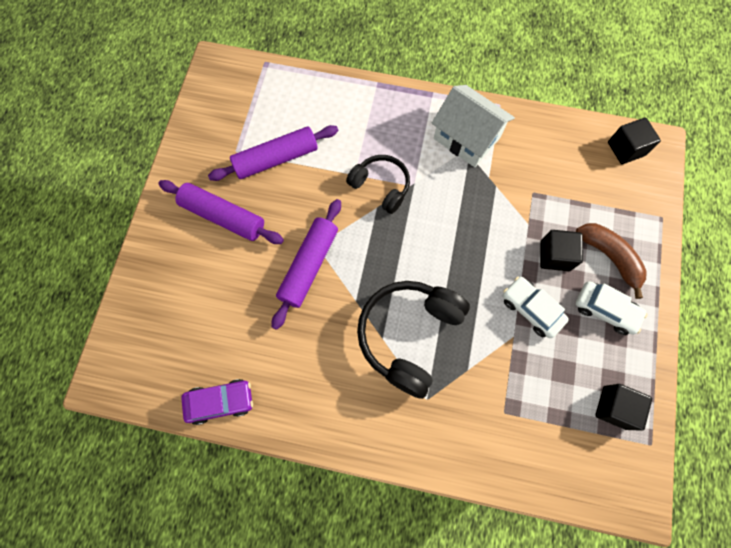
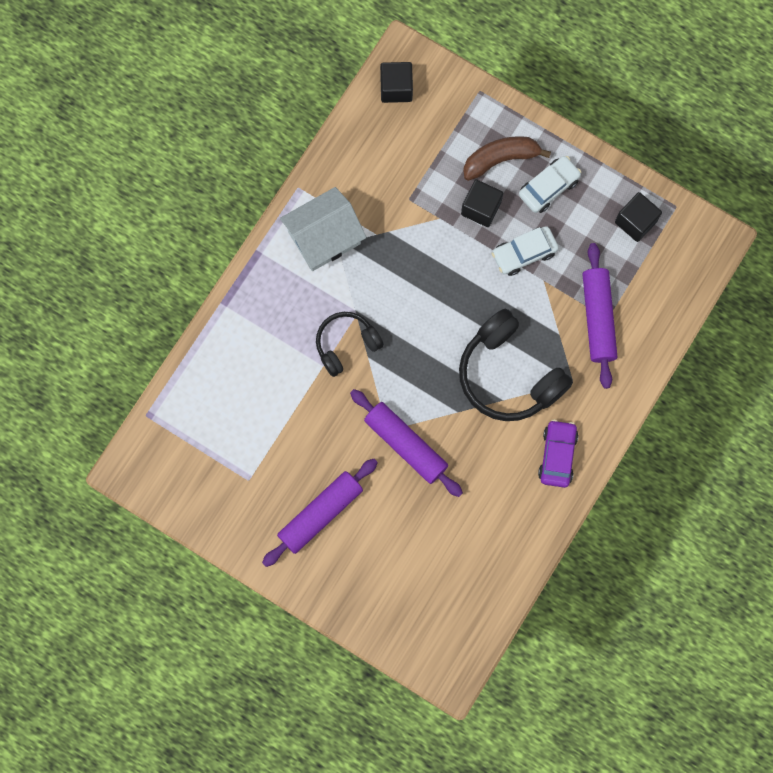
camera: 70 degrees left, 5 degrees up
(220, 402) = (509, 568): purple car -> purple car (557, 455)
(276, 159) = (274, 440): purple rolling pin -> purple rolling pin (598, 318)

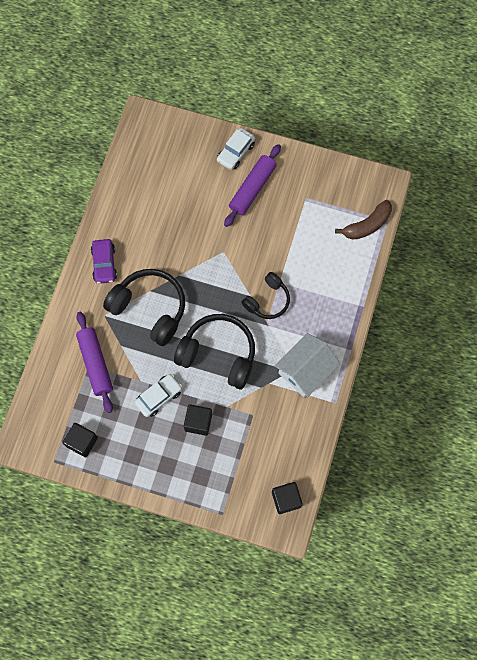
camera: 165 degrees right, 5 degrees down
(405, 445) = (208, 245): purple rolling pin -> none
(432, 289) = (218, 354): none -> black headphones
(501, 159) = (193, 464): brown banana -> brown banana (367, 225)
(549, 187) = (152, 451): white car -> white car (235, 152)

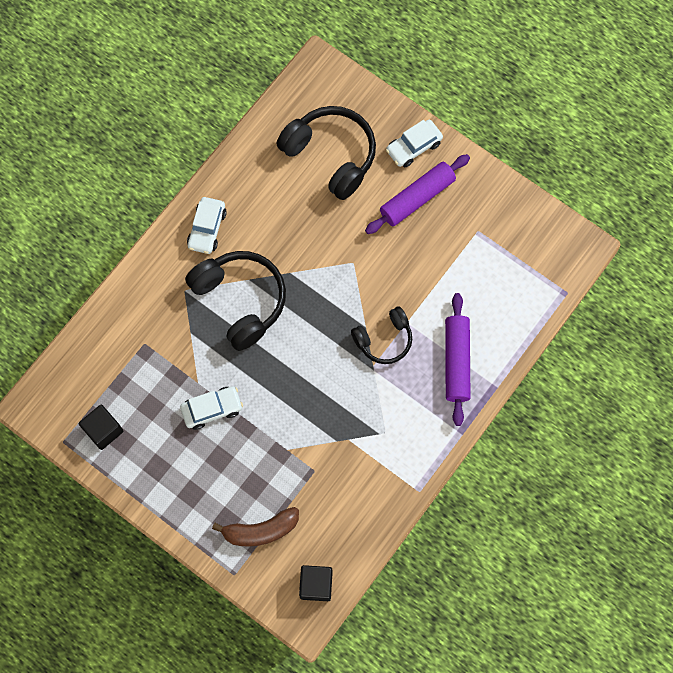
camera: 20 degrees right, 0 degrees up
(95, 364) = (153, 344): purple rolling pin -> purple rolling pin (456, 362)
(104, 264) = (207, 229): purple car -> white car
(198, 422) = (247, 456): black cube -> none
(218, 354) = (301, 383): black headphones -> black headphones (331, 155)
(305, 371) = (397, 440): white house -> none
(367, 225) = (540, 290): brown banana -> brown banana (260, 530)

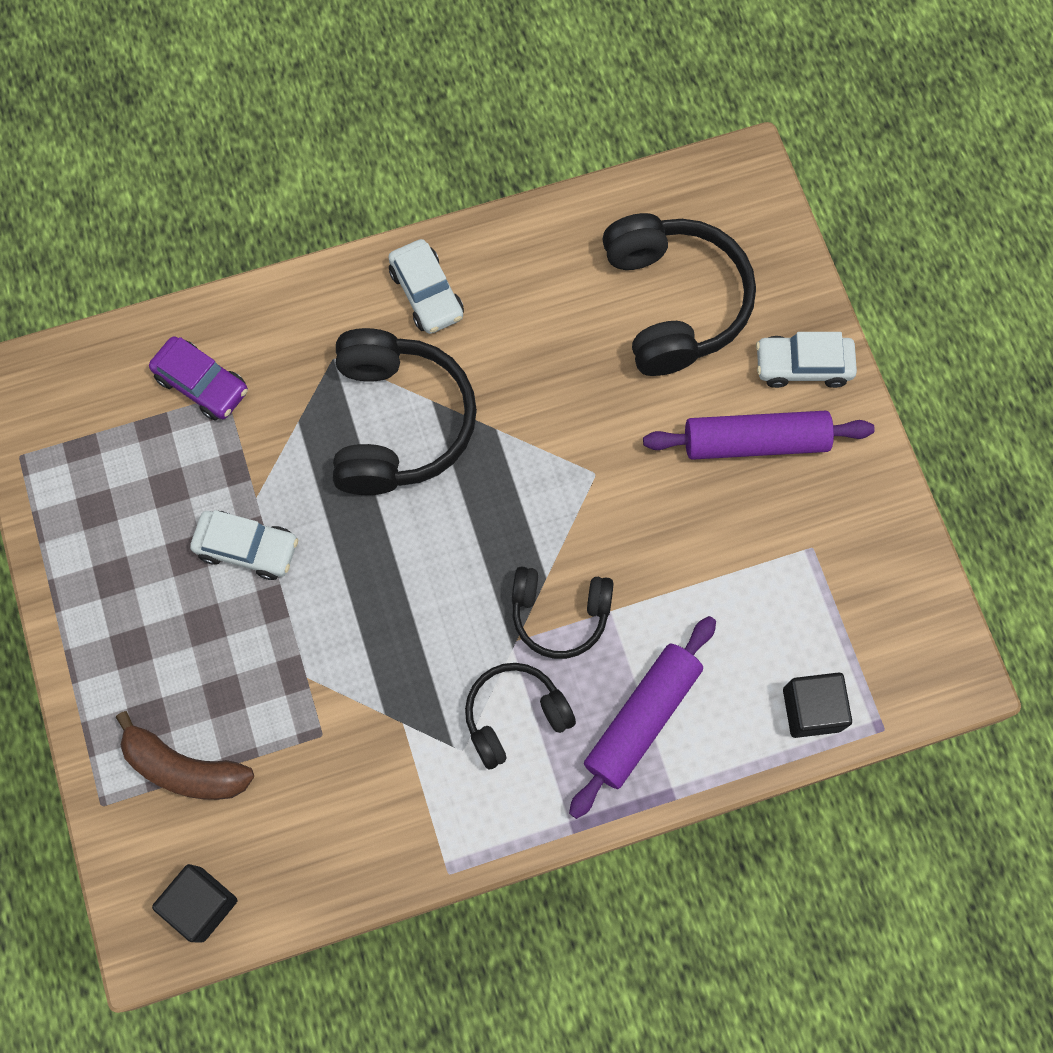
camera: 35 degrees right, 0 degrees up
(103, 430) = (83, 477): black cube -> black cube (811, 709)
(128, 346) = (202, 384): none -> purple car
(207, 229) = (426, 294): white car -> white car turned 75 degrees counterclockwise
(397, 400) = (514, 716): none -> black headphones

